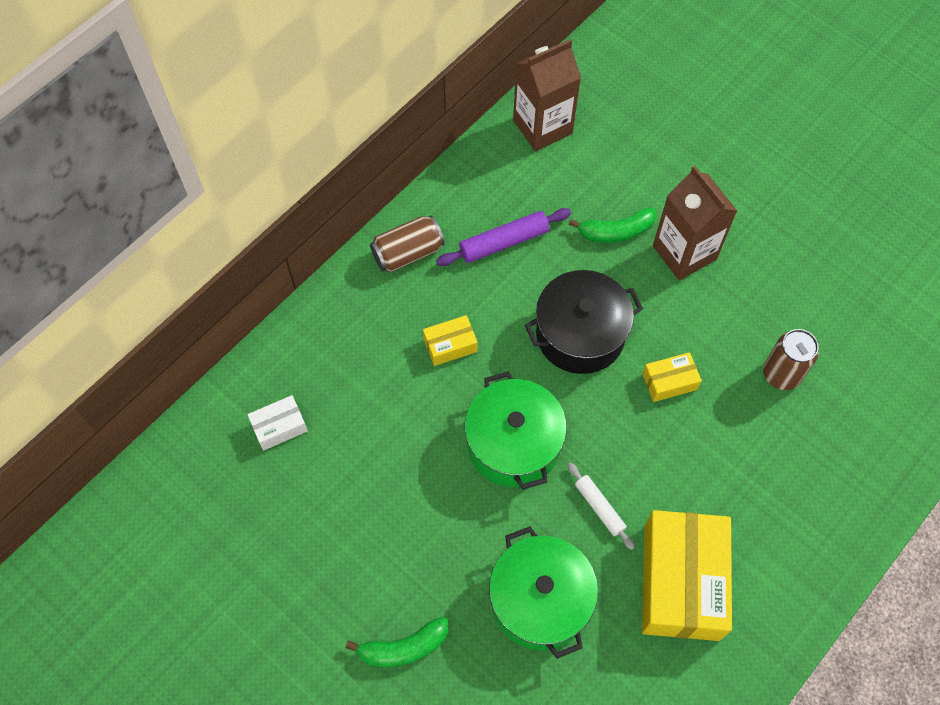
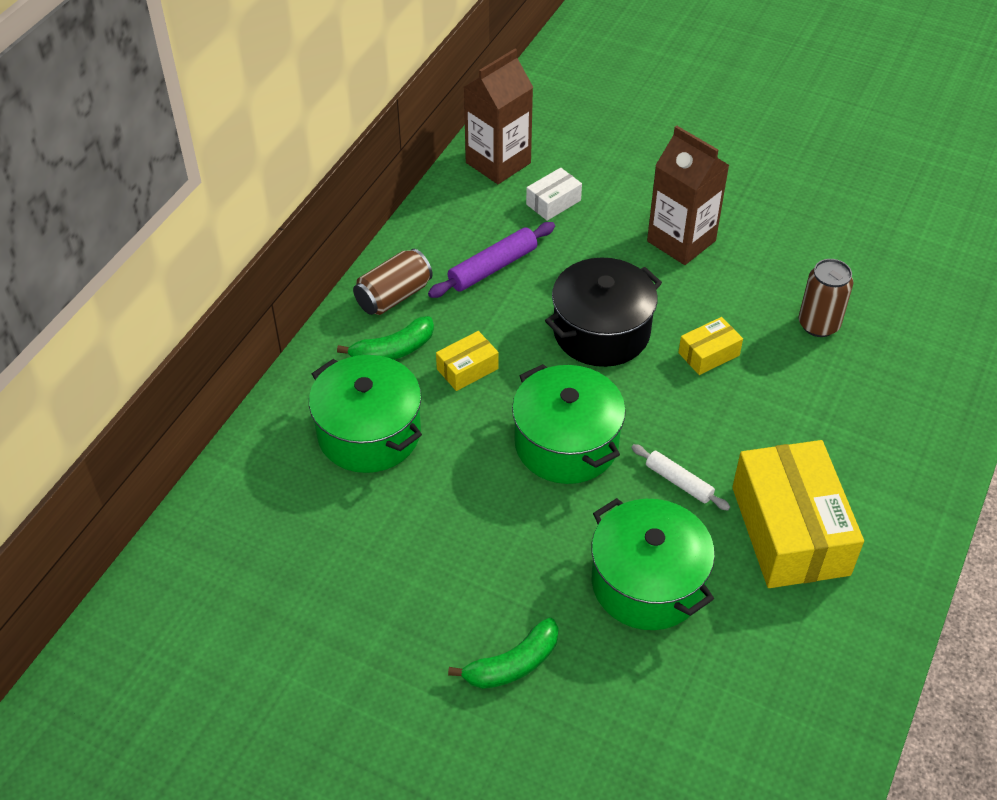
camera: 15 degrees left, 15 degrees down
(279, 427) = (302, 483): white box -> white box (553, 202)
(348, 390) = (369, 433): none -> green pot
(616, 232) = (605, 236): green banana -> green banana (393, 351)

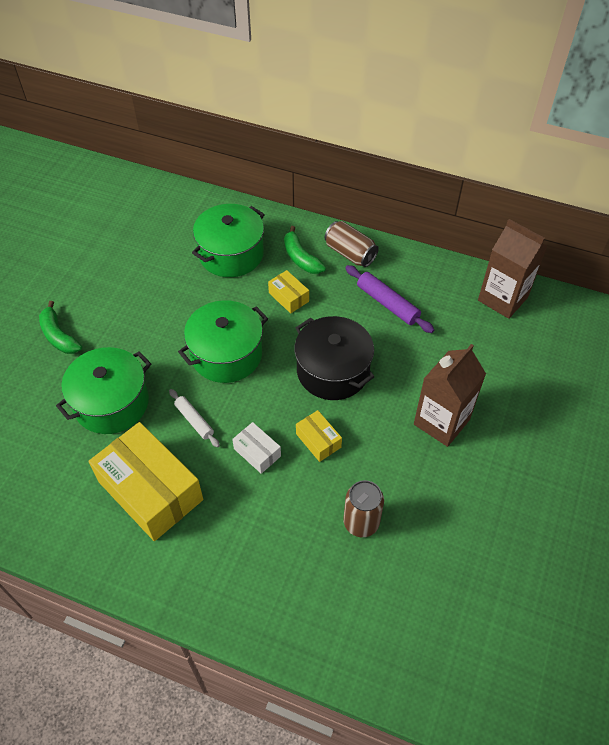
camera: 85 degrees right, 5 degrees up
(553, 202) = (466, 335): white box -> white box (257, 452)
(679, 482) = (194, 420): white rolling pin -> white rolling pin turned 75 degrees counterclockwise
(789, 530) = (150, 490): yellow box -> yellow box turned 60 degrees clockwise

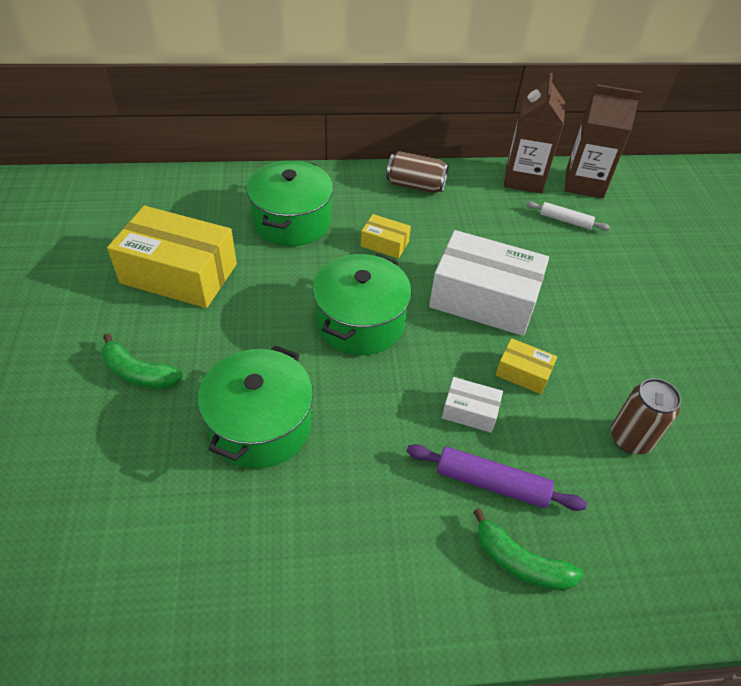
camera: 30 degrees left, 5 degrees down
(150, 490) = (380, 507): yellow box -> yellow box (179, 273)
(194, 420) = (375, 405): white rolling pin -> white rolling pin (565, 220)
(301, 258) = (369, 204): green banana -> green banana (520, 562)
(333, 371) = (483, 299): black pot -> white box
(387, 304) = (487, 219): purple rolling pin -> purple rolling pin (491, 483)
(441, 422) = (622, 309): brown carton -> brown carton (524, 179)

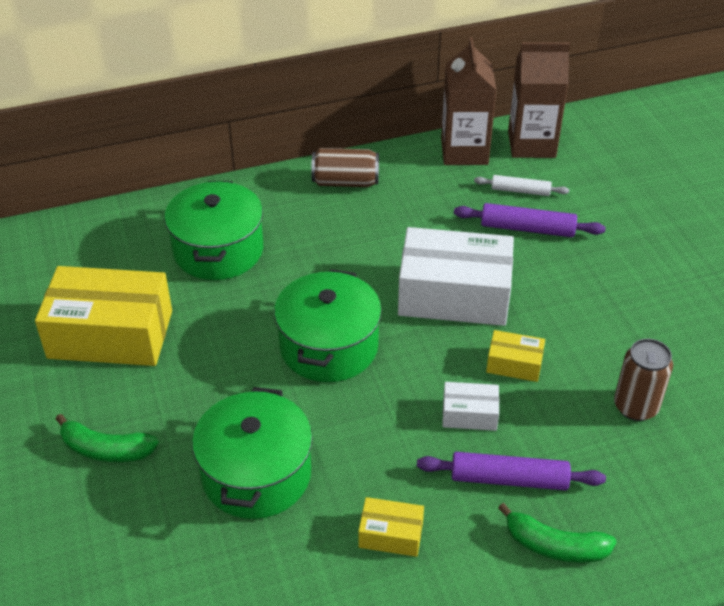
camera: 10 degrees left, 5 degrees down
(385, 244) = (330, 255): yellow box -> yellow box (391, 534)
(564, 254) = (527, 229): none -> purple rolling pin

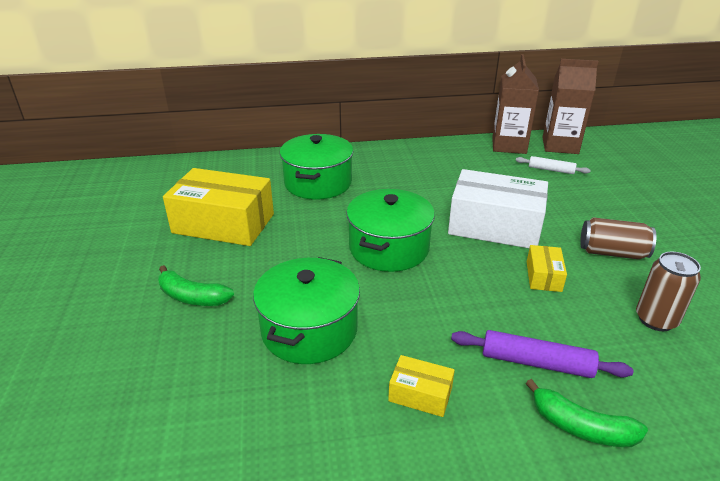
camera: 10 degrees right, 10 degrees down
(345, 182) = (419, 154): brown can -> brown can (612, 253)
(469, 414) = (502, 308): white box -> none
(514, 364) = (543, 276): yellow box -> yellow box turned 75 degrees clockwise
(527, 229) = (556, 191): purple rolling pin -> none

